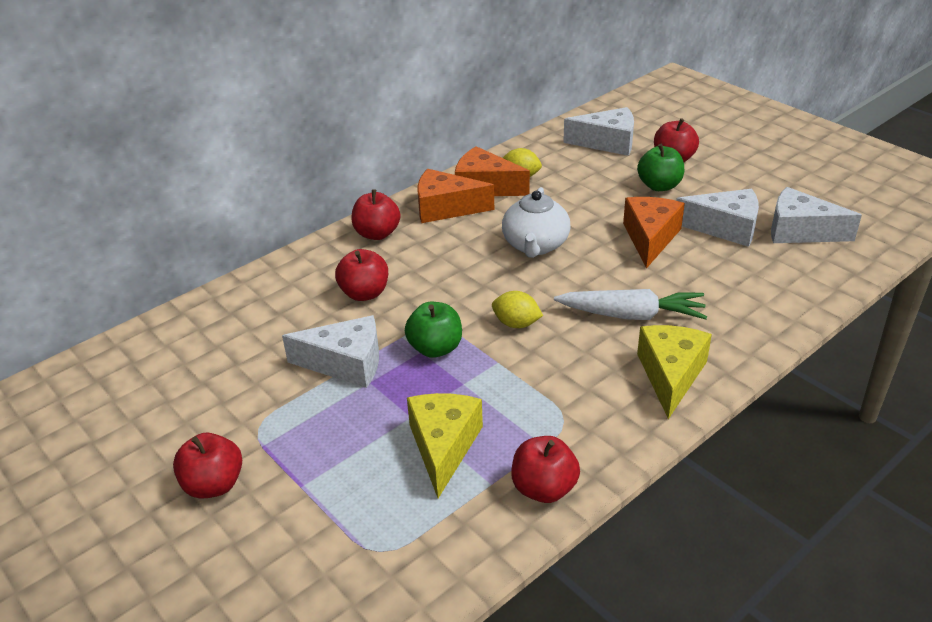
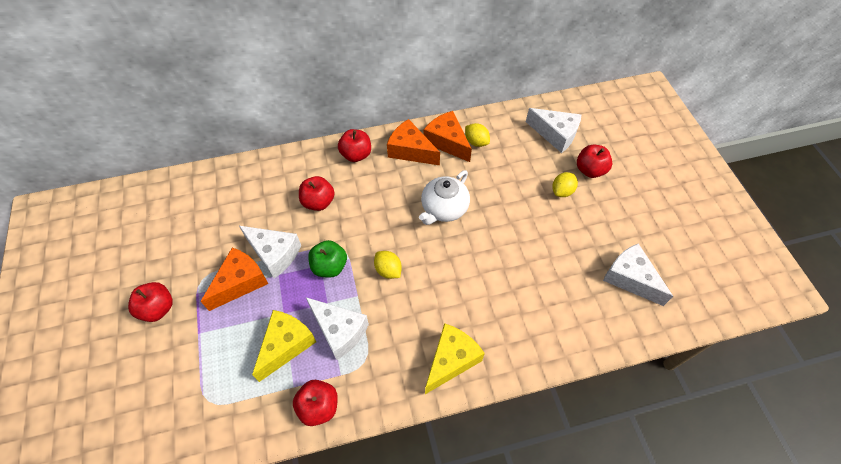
camera: 25 degrees right, 20 degrees up
(631, 315) = (462, 298): white carrot -> none
(650, 238) = (521, 237): orange cheese -> orange cheese (240, 282)
(659, 186) = (562, 191): green apple -> yellow lemon
(725, 228) = (579, 251): white cheese -> white cheese (339, 331)

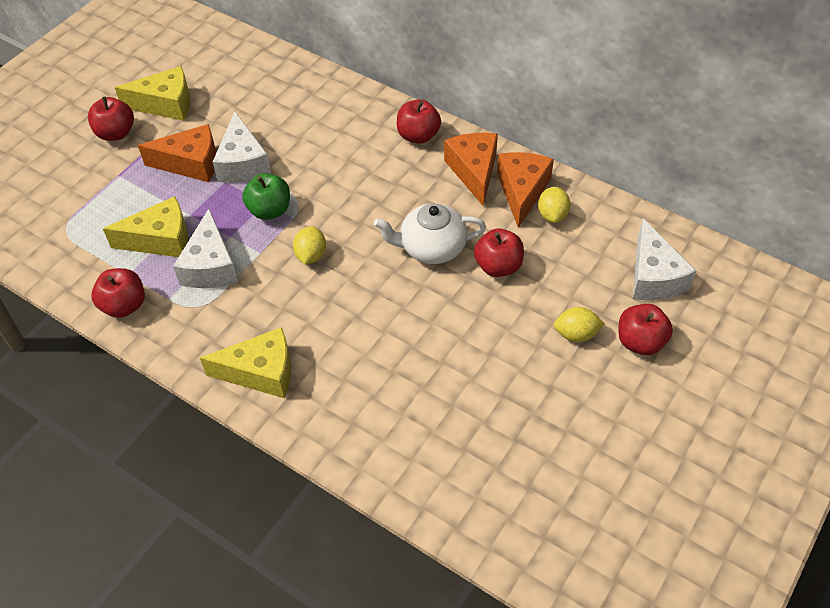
camera: 50 degrees right, 5 degrees down
(170, 261) = (166, 104): none -> yellow cheese
(318, 202) = (331, 150): red apple -> red apple (498, 266)
(630, 278) = (525, 473): white cheese -> none

